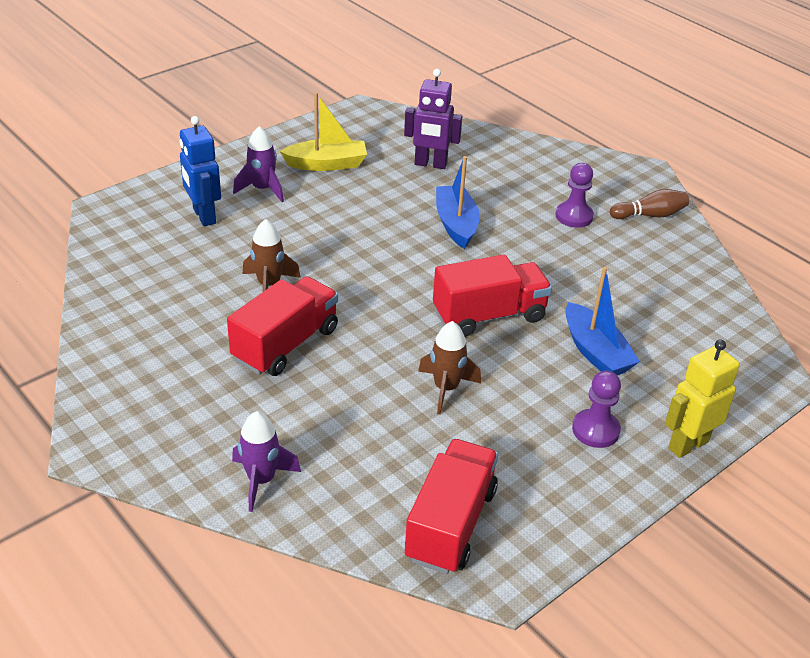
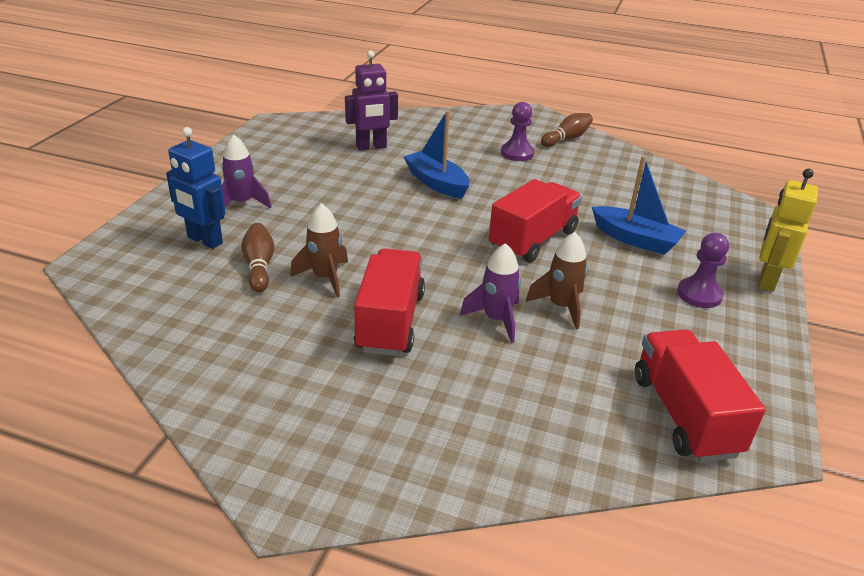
camera: 30 degrees left, 5 degrees down
(226, 255) = (259, 266): none -> brown bowling pin
(261, 480) = (490, 452): purple rocket -> purple rocket (496, 319)
(327, 164) = (283, 169): yellow boat -> none

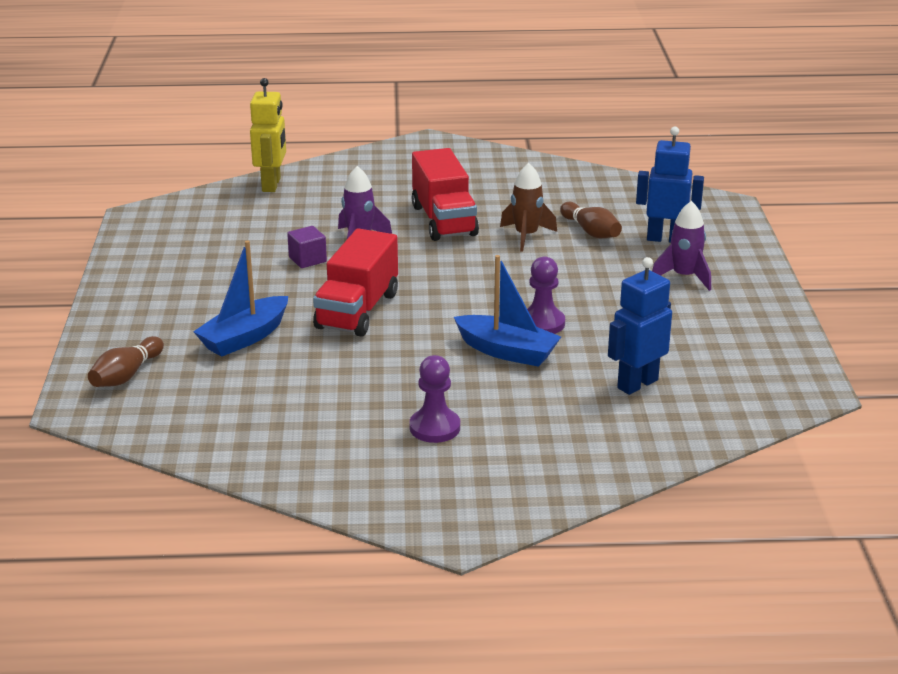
camera: 160 degrees right, 5 degrees down
(371, 147) = (637, 384): purple robot -> blue robot
(561, 307) = (307, 259): brown rocket -> purple cube
(566, 138) = (373, 481): brown bowling pin -> brown bowling pin (126, 375)
(635, 239) = (244, 337): blue boat -> blue boat turned 60 degrees counterclockwise
(684, 415) = (198, 216): red truck -> none
(699, 294) = (177, 297): purple pawn -> purple pawn (542, 323)
(766, 280) = (102, 326): yellow robot -> yellow robot (272, 185)

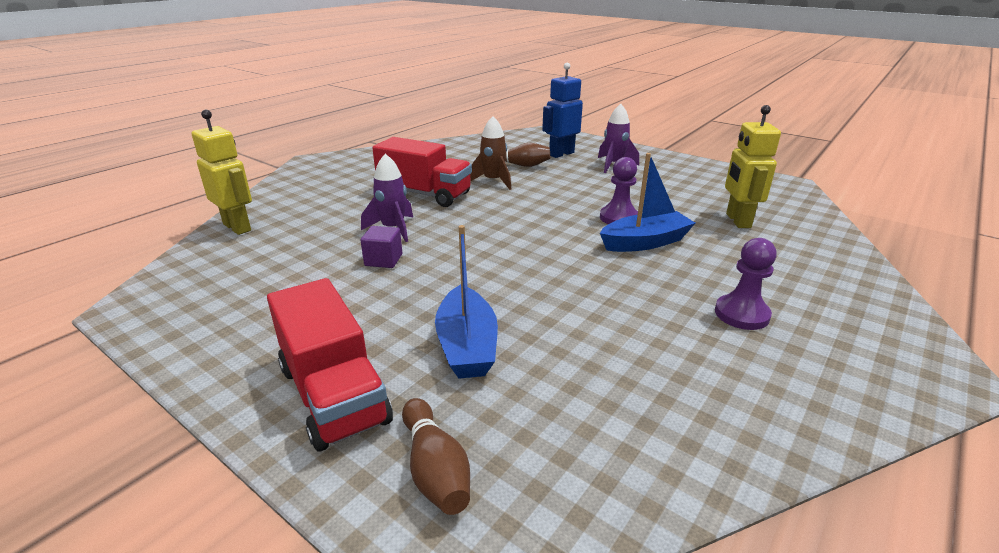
camera: 50 degrees left, 0 degrees up
(357, 310) = (502, 272): red truck -> red truck (334, 394)
(637, 384) = (737, 221): blue robot -> yellow robot

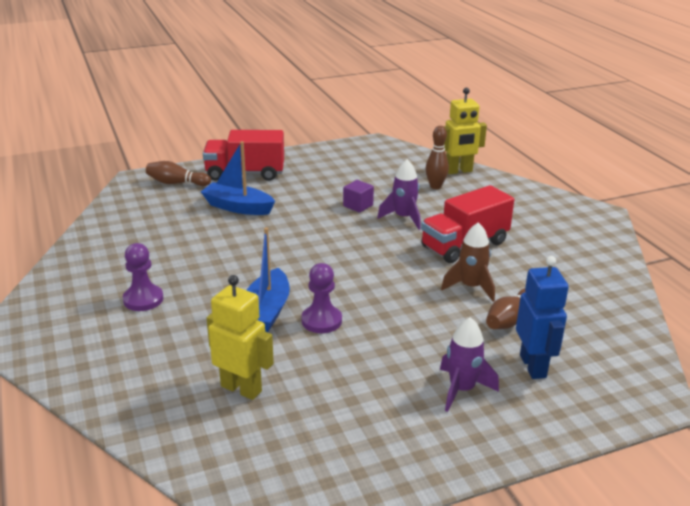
camera: 120 degrees right, 0 degrees up
(294, 230) = (435, 186): none -> brown bowling pin

